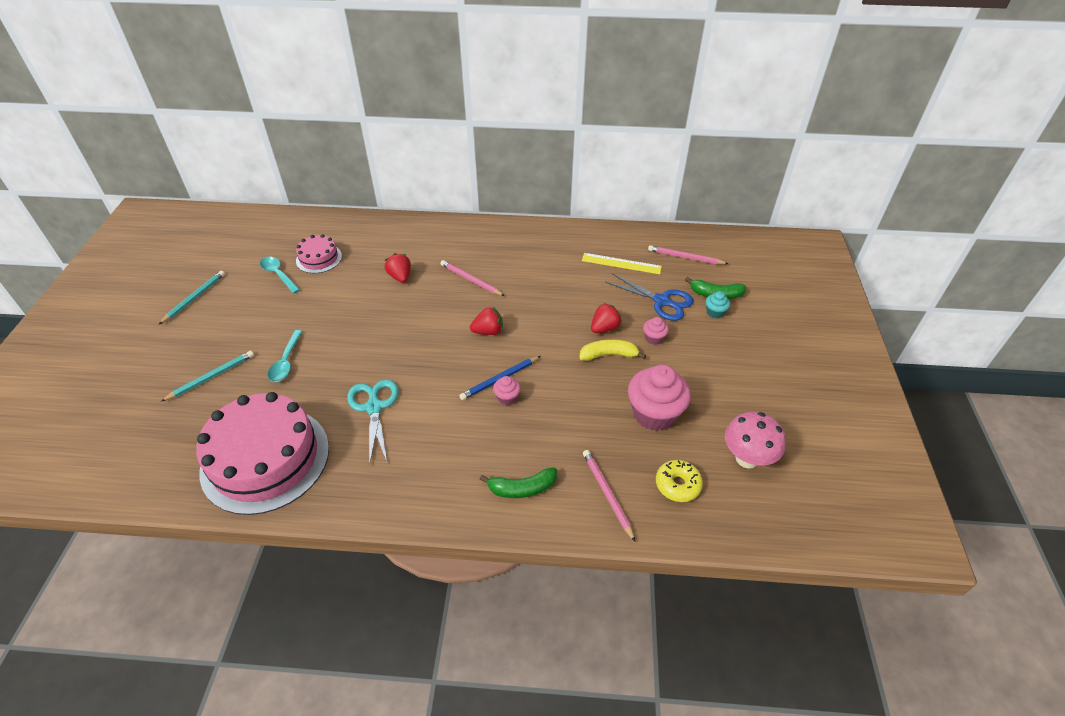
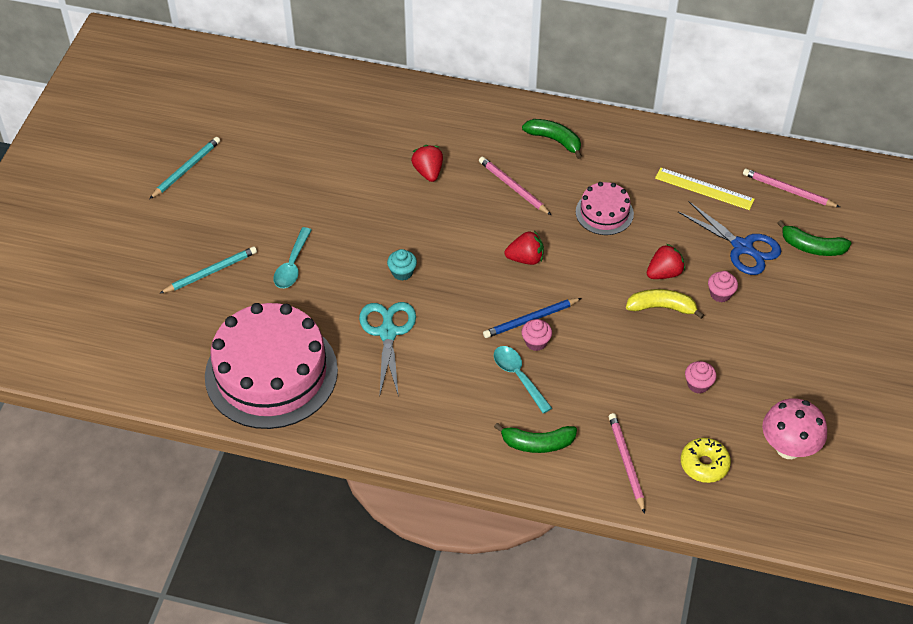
camera: 10 degrees right, 5 degrees up
(278, 274) = (283, 150): turquoise spoon -> turquoise spoon (518, 376)
(319, 258) = (331, 133): pink cake -> pink cake (604, 213)
(498, 243) = (554, 140): none -> green banana
(654, 414) = (698, 384): pink cupcake -> pink cupcake, size x0.46
(715, 312) = (804, 271): turquoise cupcake -> turquoise cupcake (402, 272)

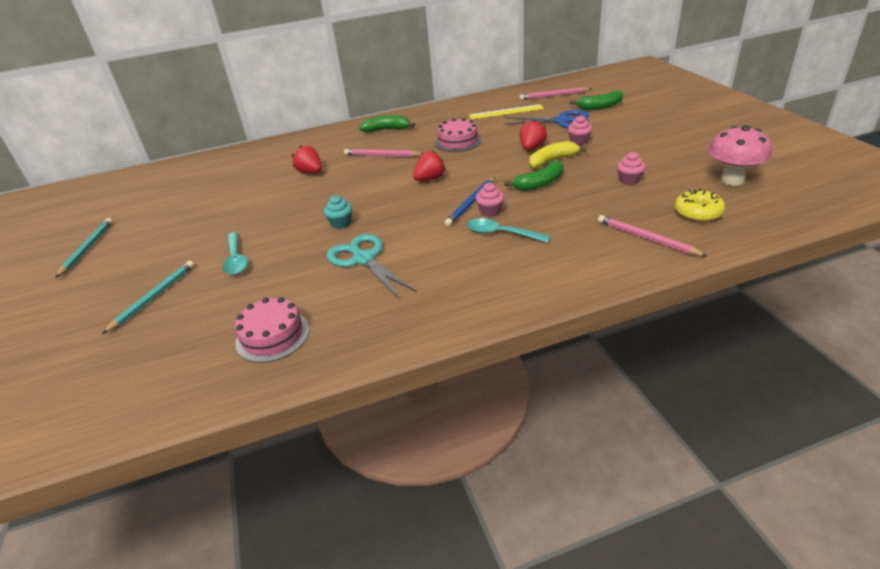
camera: 30 degrees left, 15 degrees down
(271, 373) = (272, 336): pink cake -> pink cake, size x0.48
(537, 443) = (567, 261): green banana -> green banana (540, 183)

